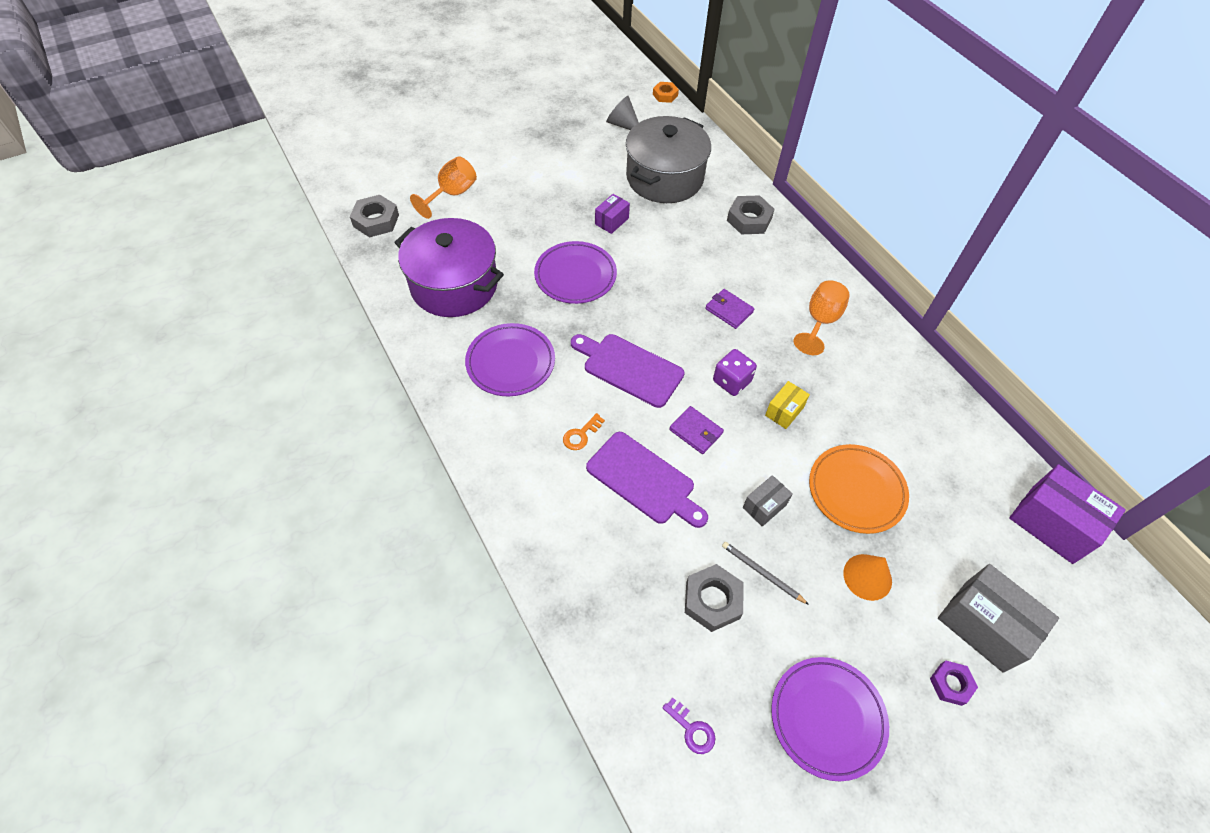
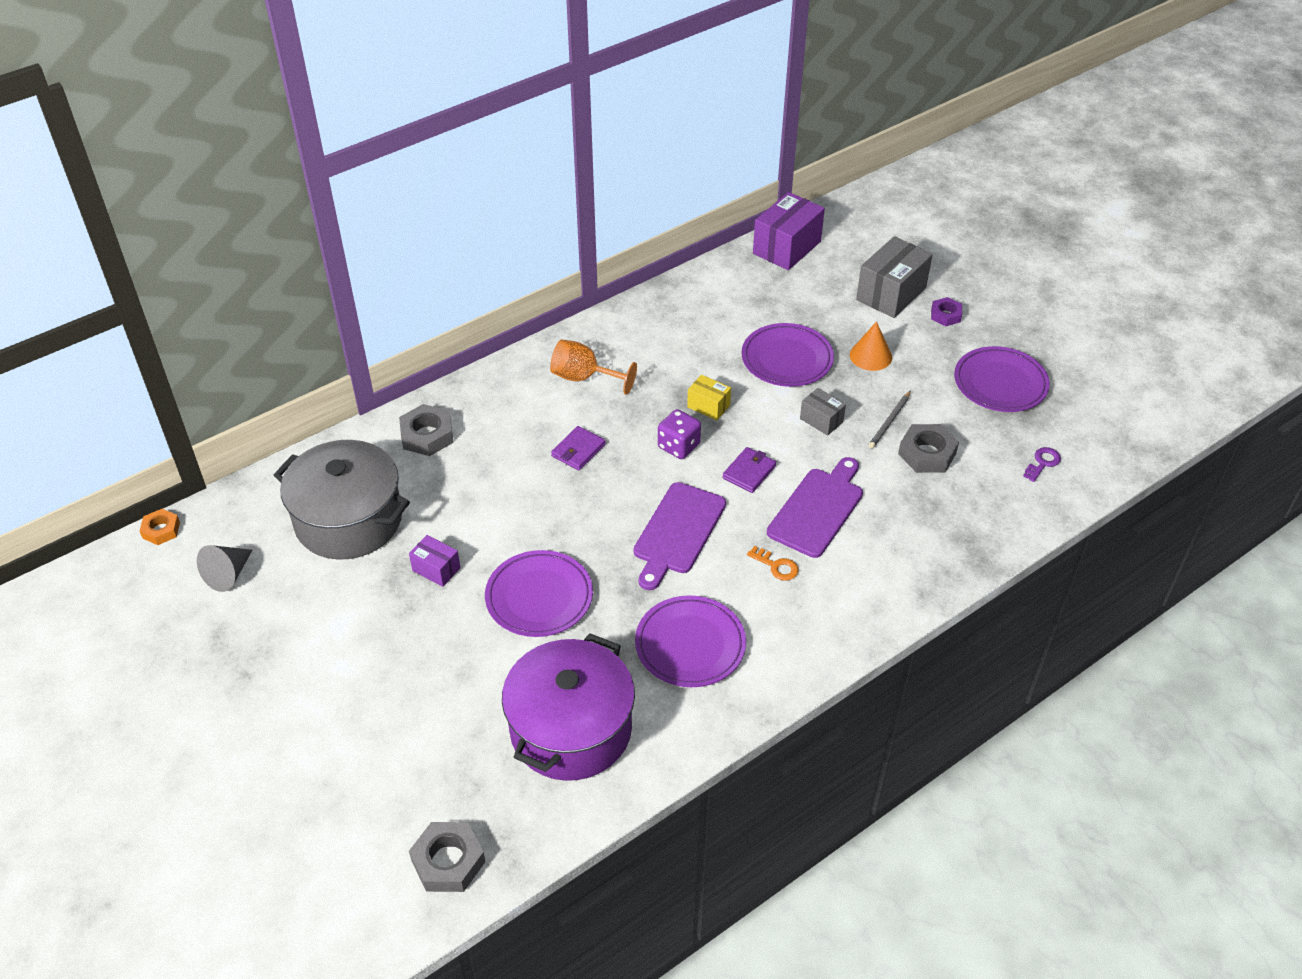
camera: 95 degrees left, 10 degrees down
(452, 194) = (385, 768): orange goblet -> none
(856, 490) = (787, 359): orange plate -> purple plate

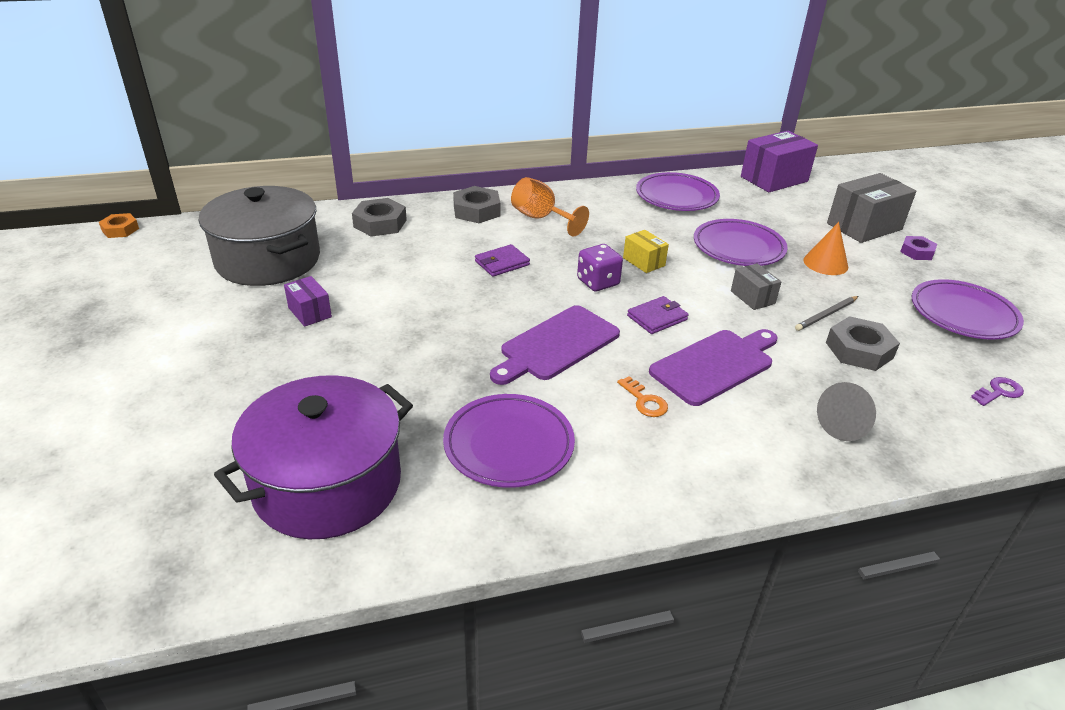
camera: 20 degrees right, 10 degrees down
(228, 574) = (139, 270): grey cone -> grey cone (845, 425)
(448, 861) = (92, 574): grey nut -> grey nut (476, 211)
(539, 597) = (385, 359): purple plate -> purple plate (676, 196)

